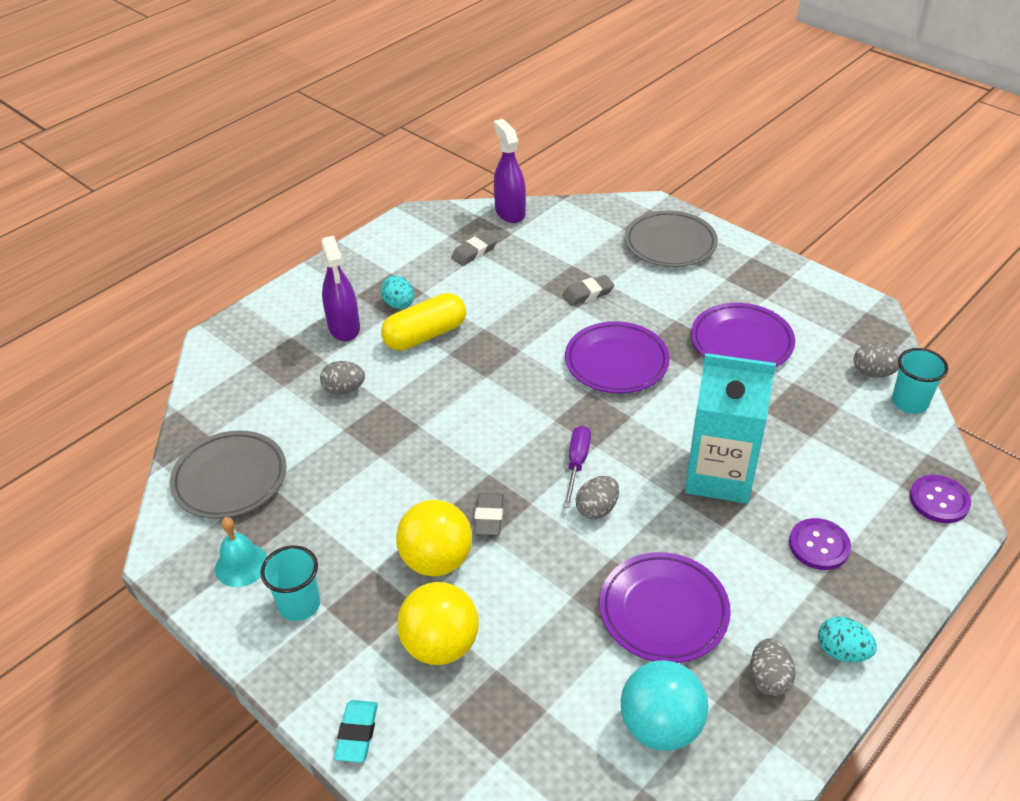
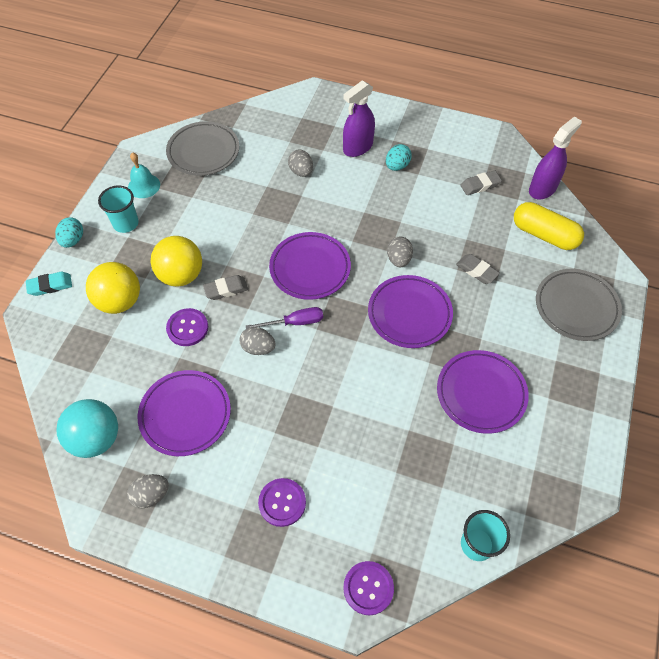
camera: 65 degrees right, 15 degrees up
(425, 335) = (374, 192): yellow capsule -> yellow capsule (544, 234)
(474, 252) = (480, 185): grey eraser -> grey eraser turned 45 degrees counterclockwise
(504, 426) = (310, 268): none -> purple plate
(529, 575) = (187, 328): none -> purple button
(719, 475) = (323, 416): turquoise carton -> none
(842, 651) = (189, 539): turquoise egg -> turquoise egg (73, 240)
(872, 373) = (499, 505): grey egg -> grey egg (398, 259)

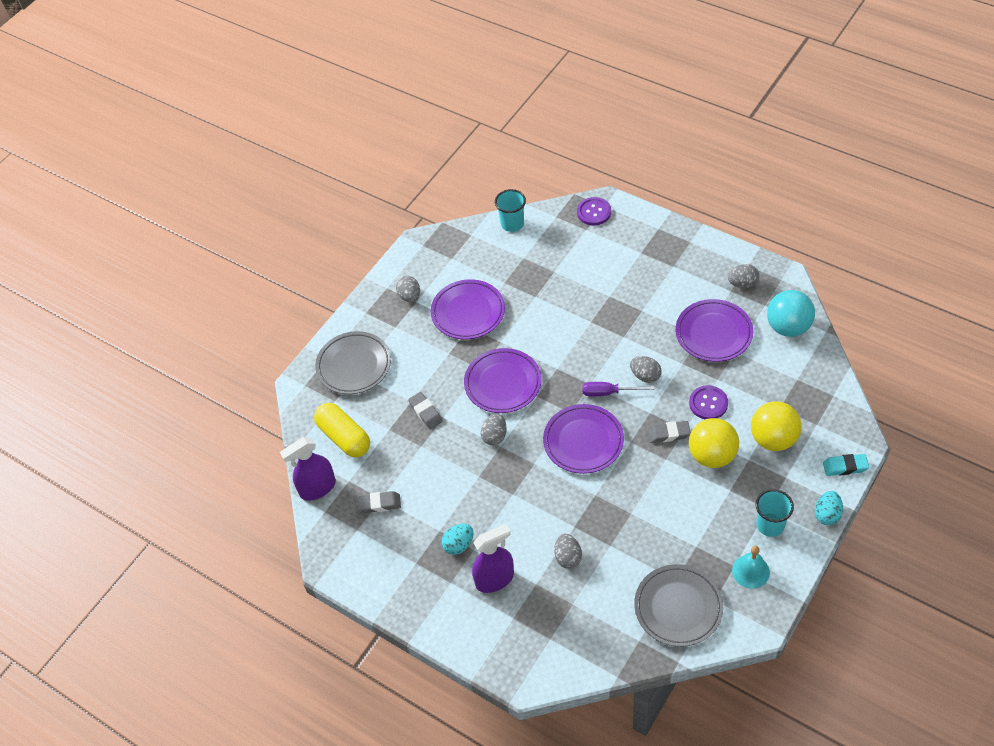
camera: 160 degrees left, 5 degrees down
(282, 502) = (644, 265): purple button -> none
(559, 403) = (410, 296): none -> grey egg

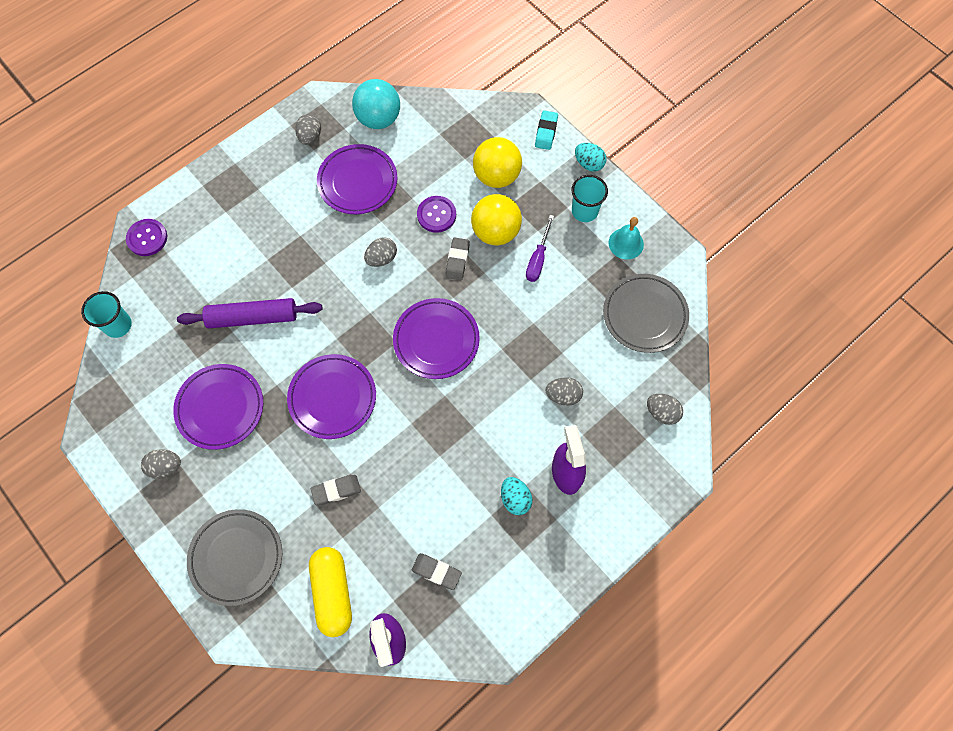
camera: 80 degrees left, 15 degrees up
(344, 437) = (333, 592): yellow capsule -> yellow capsule turned 75 degrees counterclockwise
(380, 504) = (436, 572): grey eraser -> grey eraser turned 75 degrees counterclockwise
(494, 436) = (396, 425): grey egg -> grey egg (662, 412)
(553, 305) = (253, 317): none -> purple rolling pin
(608, 392) = (387, 298): purple screwdriver -> purple screwdriver (538, 259)

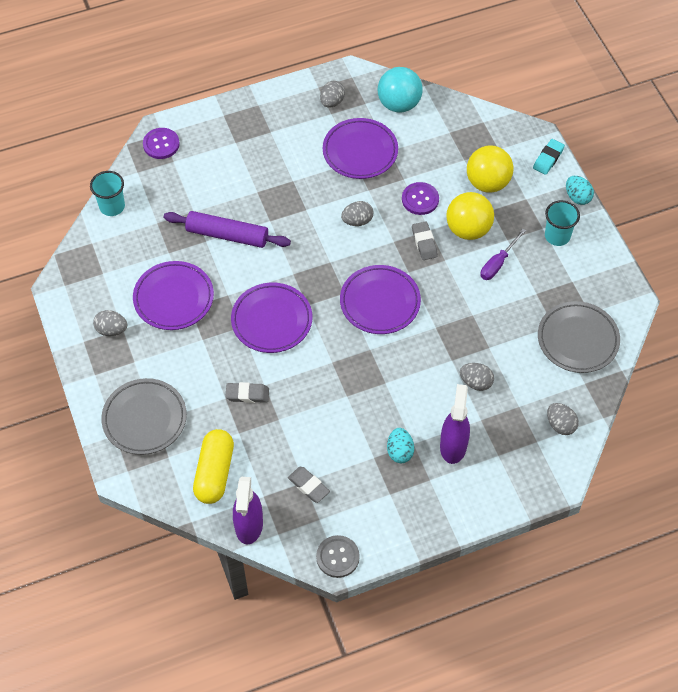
camera: 20 degrees right, 10 degrees down
(457, 260) = (424, 243): grey eraser -> grey eraser turned 45 degrees counterclockwise
(495, 641) = (337, 557): none -> grey button
(626, 243) = (585, 274): turquoise bell -> none

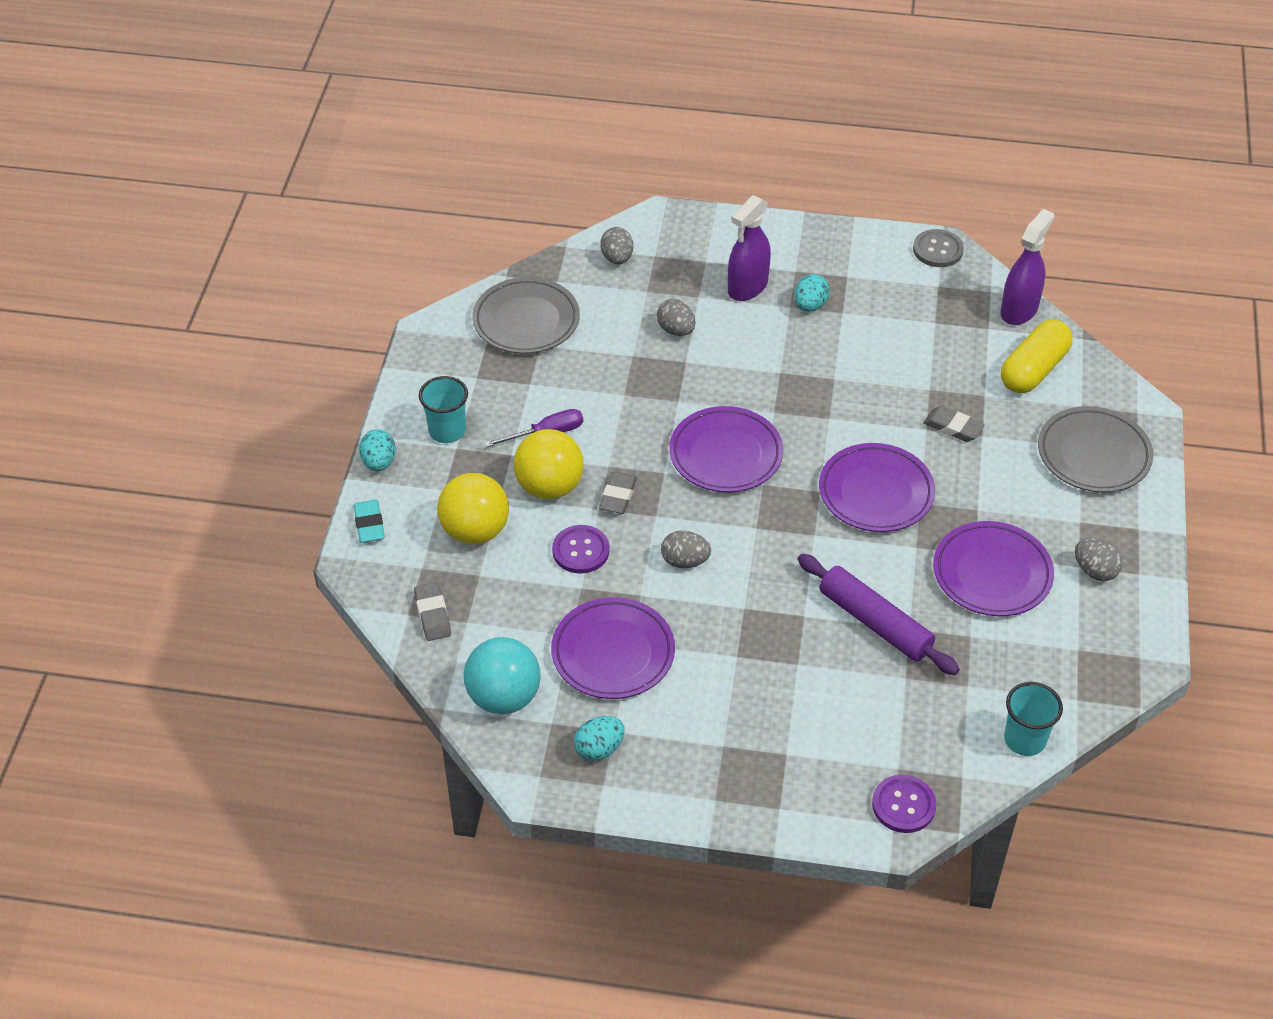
camera: 150 degrees left, 10 degrees down
(308, 486) = (932, 316): grey eraser -> grey eraser (433, 615)
(332, 102) = (599, 749): grey egg -> turquoise egg
(548, 159) = (369, 525): turquoise eraser -> turquoise eraser turned 75 degrees counterclockwise

